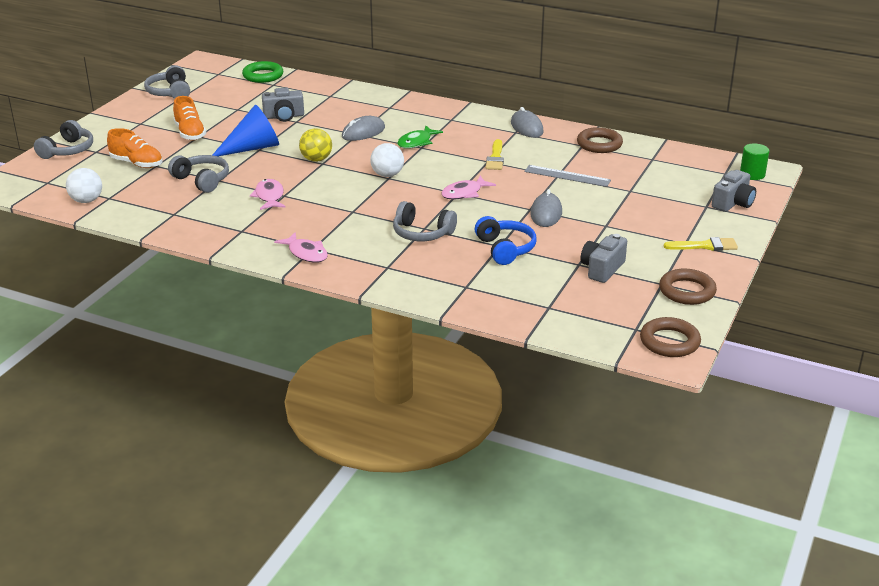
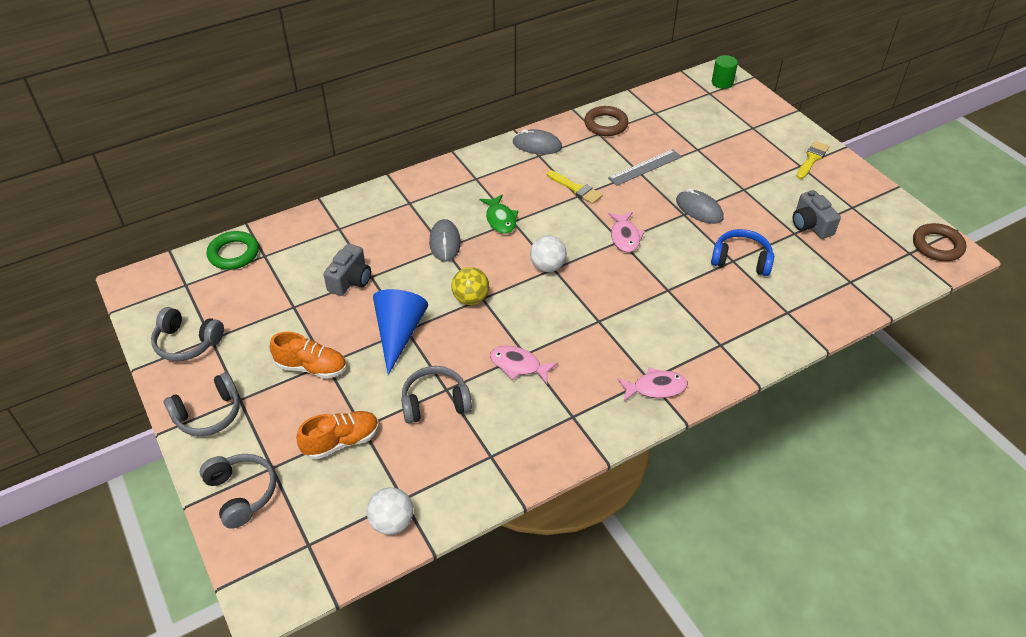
camera: 55 degrees left, 15 degrees up
(422, 233) = (676, 295): grey headphones -> grey headphones (208, 414)
(687, 291) = (871, 201): brown ring -> none
(733, 203) = (758, 113): grey camera -> none

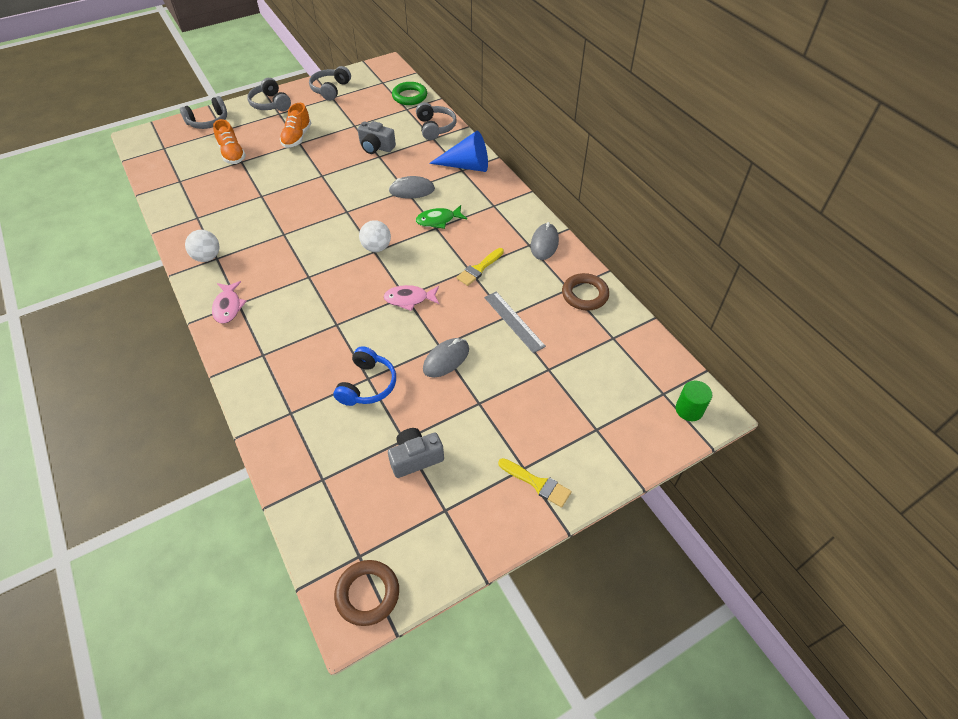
camera: 90 degrees right, 5 degrees up
(392, 522) = (164, 177): white ball -> white ball (207, 257)
(399, 333) = (319, 172): blue cone -> blue cone (466, 166)
(435, 402) = (251, 191): grey headphones -> grey headphones (435, 127)
(471, 299) = (347, 205): yellow ball -> none
(518, 365) = (273, 230): pink fish -> none

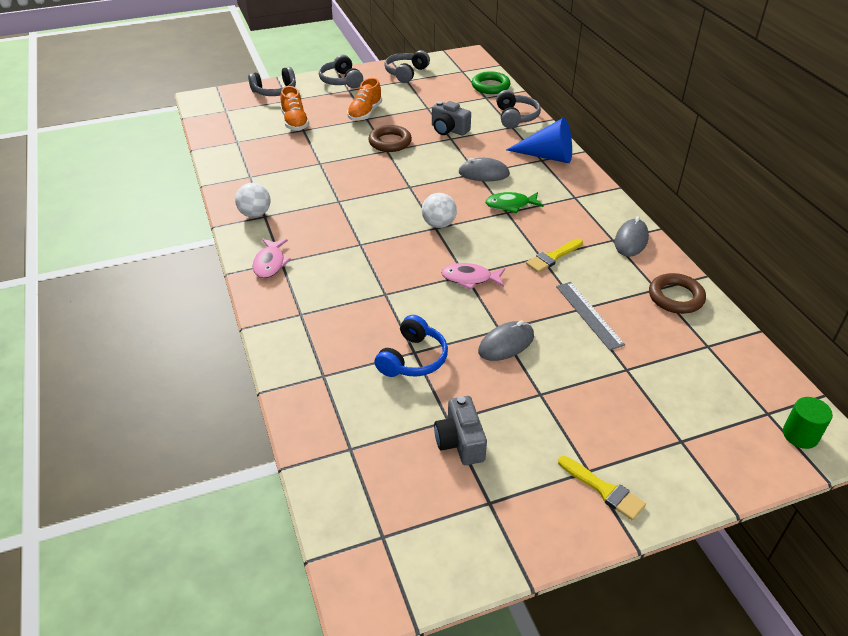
camera: 10 degrees right, 10 degrees down
(367, 594) = (387, 580): brown ring -> brown ring (390, 142)
(415, 458) = (460, 442): grey camera -> grey camera turned 90 degrees counterclockwise

